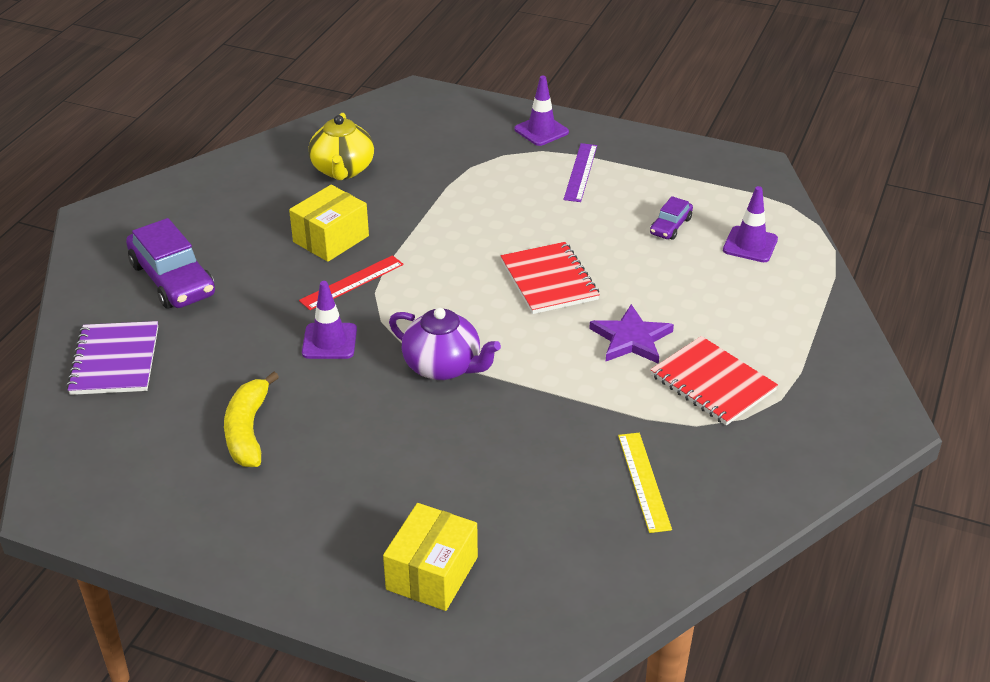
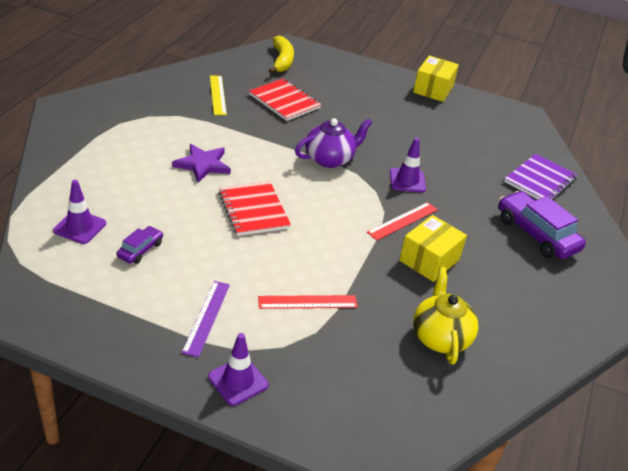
camera: 175 degrees right, 0 degrees up
(115, 360) = (540, 180): purple notebook -> purple notebook turned 45 degrees clockwise
(248, 431) = (440, 136): yellow banana -> yellow banana (282, 61)
(432, 573) = (329, 73): yellow box -> yellow box (433, 89)
(443, 367) = (330, 159): purple teapot -> purple teapot turned 120 degrees clockwise
(478, 190) = (307, 302): none -> red ruler
(712, 383) = (158, 135): red notebook -> red notebook (284, 101)

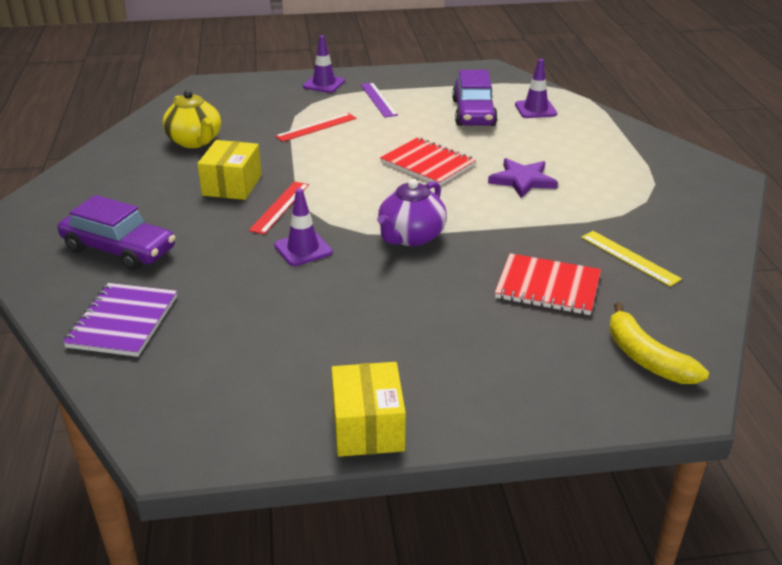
camera: 155 degrees right, 5 degrees down
(140, 250) = (473, 113): purple car -> purple car, size x1.95

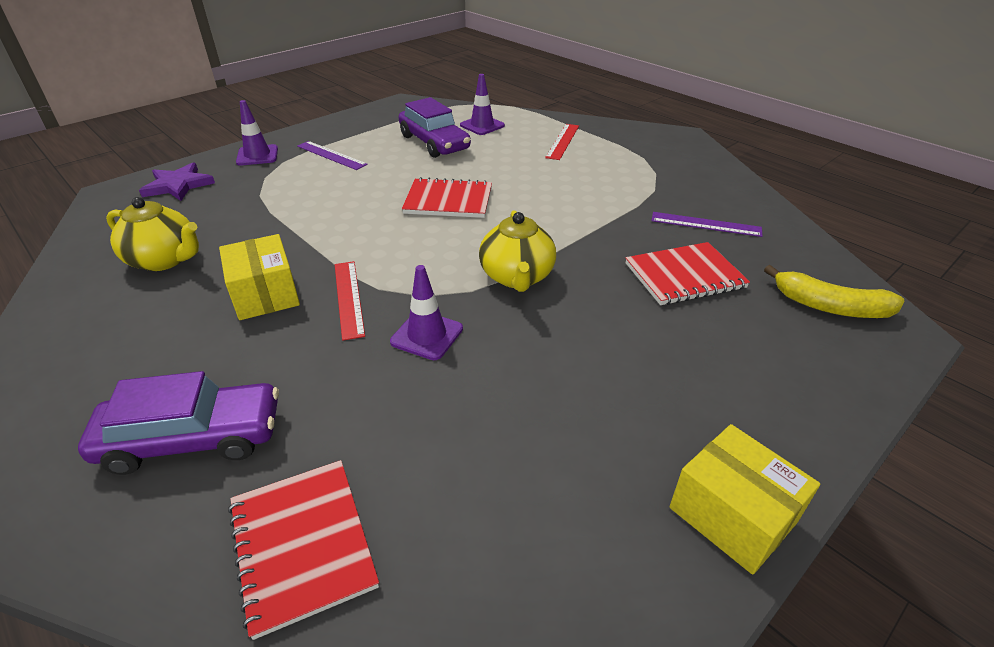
camera: 35 degrees left, 5 degrees up
(123, 322) = (302, 544): purple notebook -> red notebook
(316, 127) = (296, 200): red ruler -> red ruler (563, 141)
(411, 237) = (517, 277): purple teapot -> yellow teapot
(522, 180) = (546, 188): purple star -> purple star (178, 185)
(629, 258) = (705, 224): yellow ruler -> purple ruler

